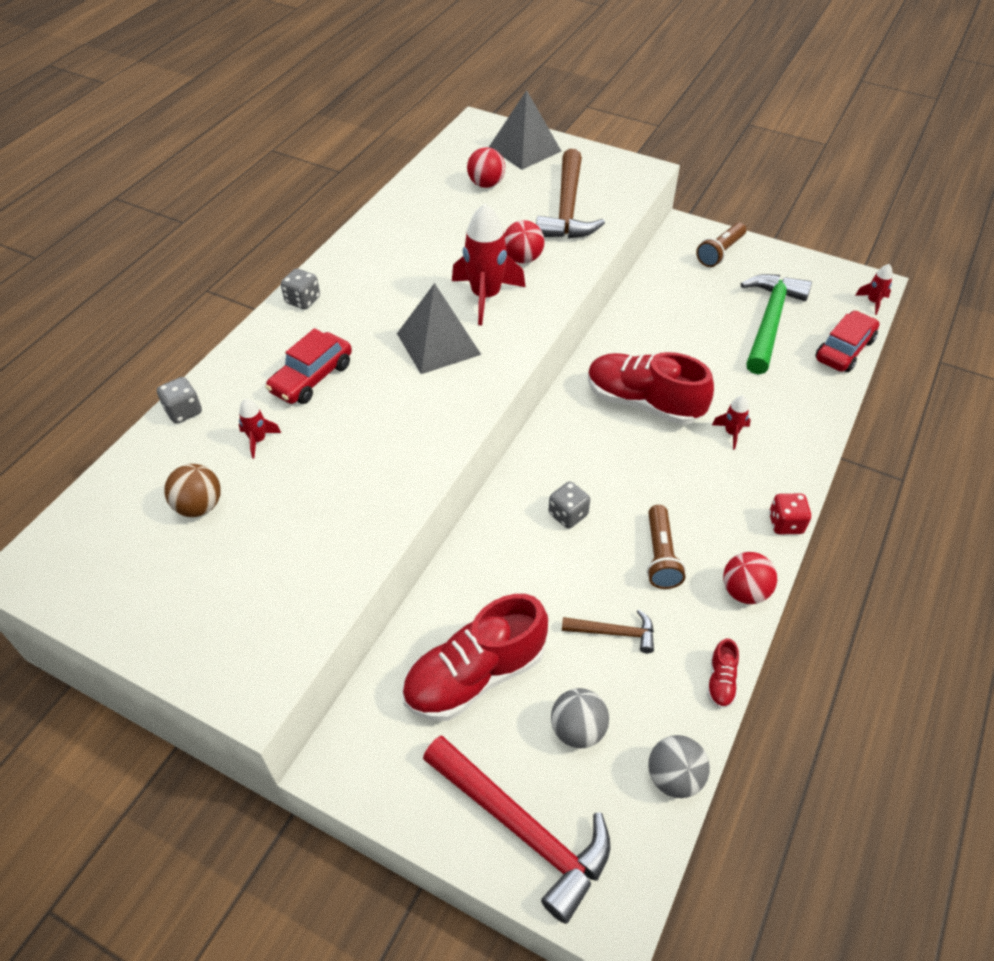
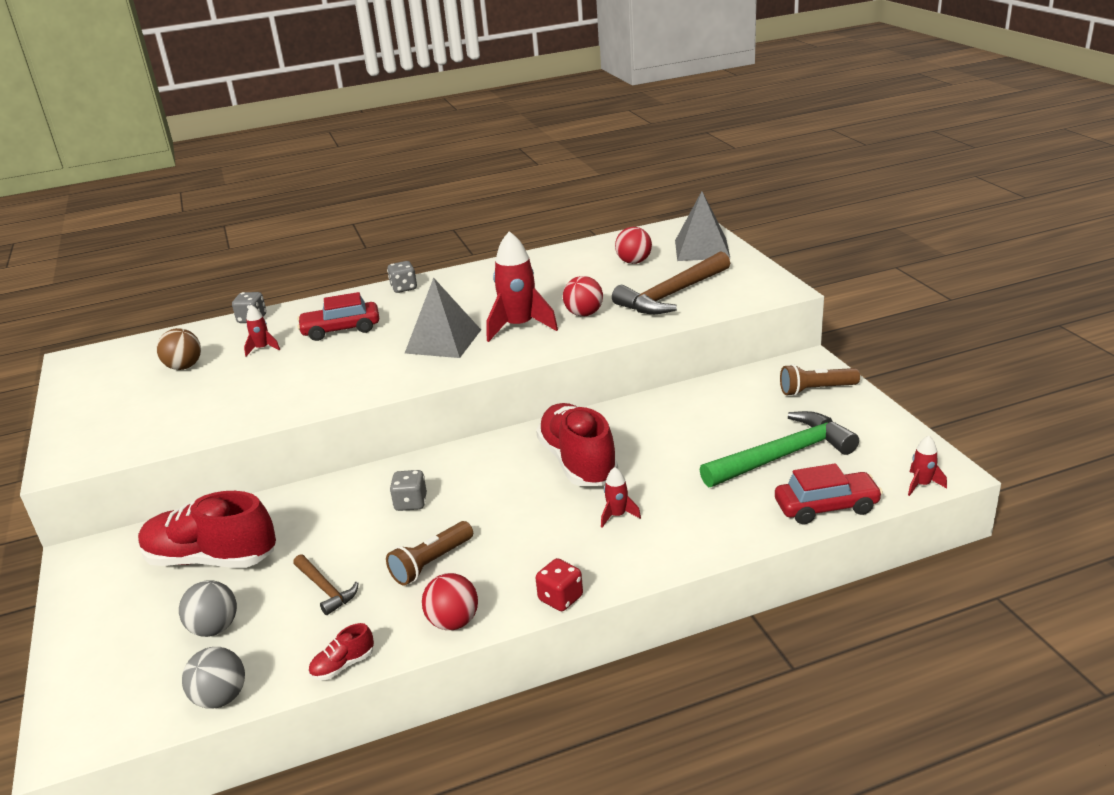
camera: 45 degrees right, 20 degrees down
(522, 828) = (102, 657): red hammer -> none

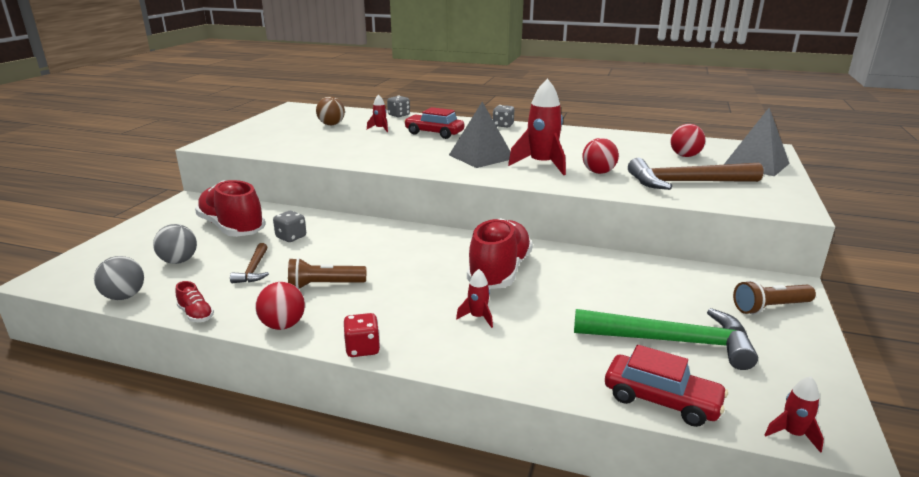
camera: 35 degrees right, 5 degrees down
(343, 665) = (196, 314): red shoe -> red shoe turned 135 degrees counterclockwise
(411, 503) = (365, 247): grey dice -> grey dice (291, 237)
(816, 390) = (770, 307): brown flashlight -> brown flashlight turned 45 degrees counterclockwise

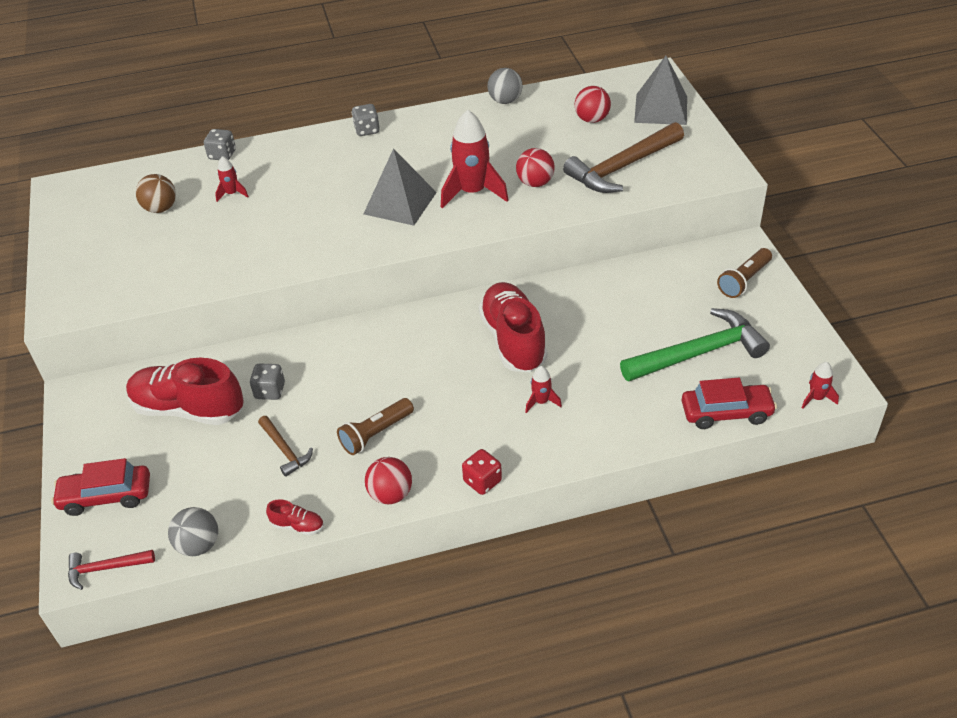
camera: 30 degrees left, 20 degrees up
(59, 284) = (106, 568): none -> red hammer
(179, 261) = (192, 478): grey ball -> grey ball (505, 101)
(434, 133) = (305, 178): red car -> red car (106, 496)

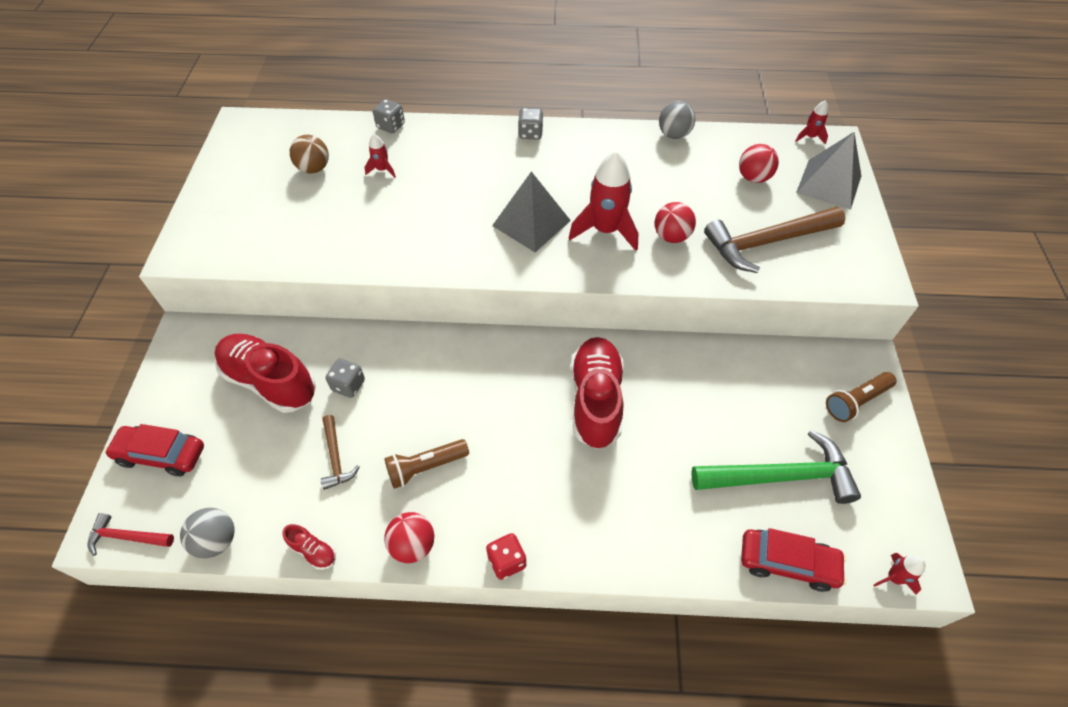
camera: 15 degrees right, 10 degrees up
(541, 402) = (598, 483): red rocket -> red rocket (810, 137)

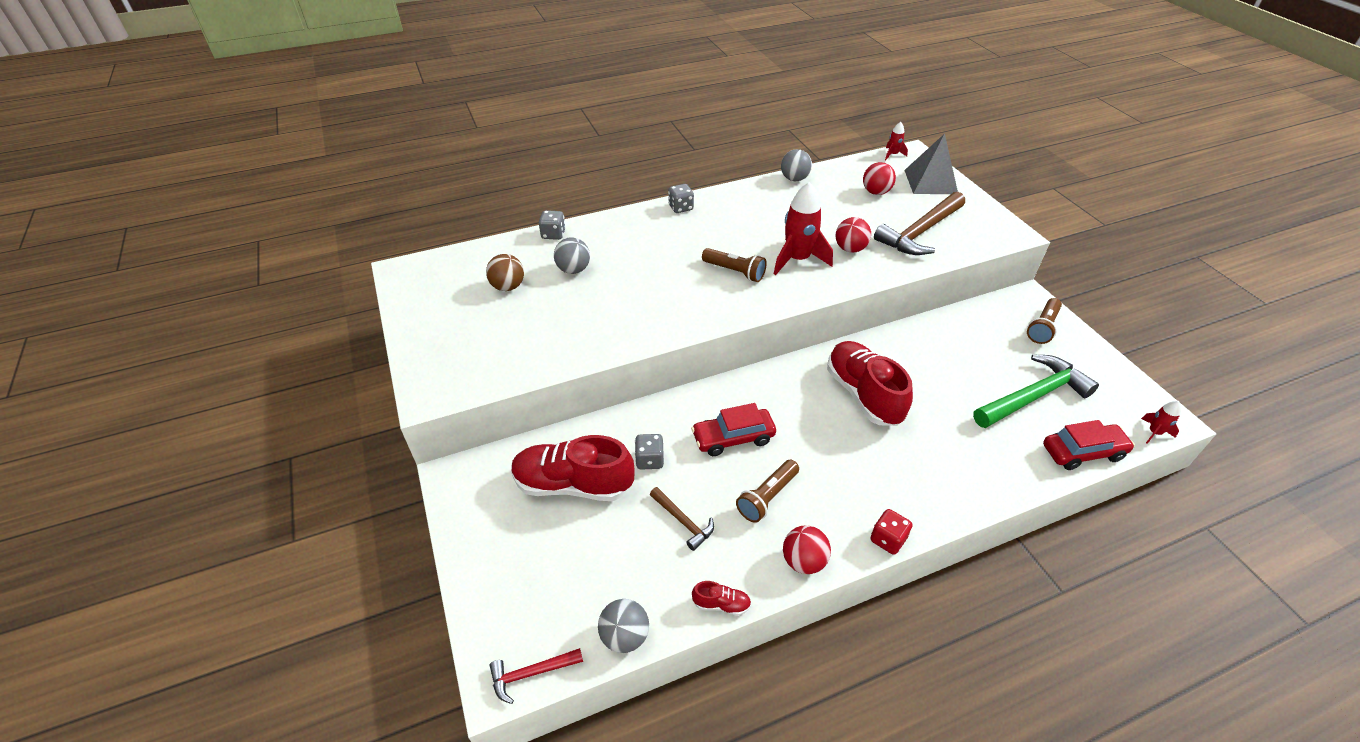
camera: 25 degrees left, 10 degrees down
(161, 455) = (511, 588): red car -> red car (733, 438)
(382, 170) = (573, 270): red rocket -> grey ball
(531, 223) = (734, 272): grey pyramid -> brown flashlight

